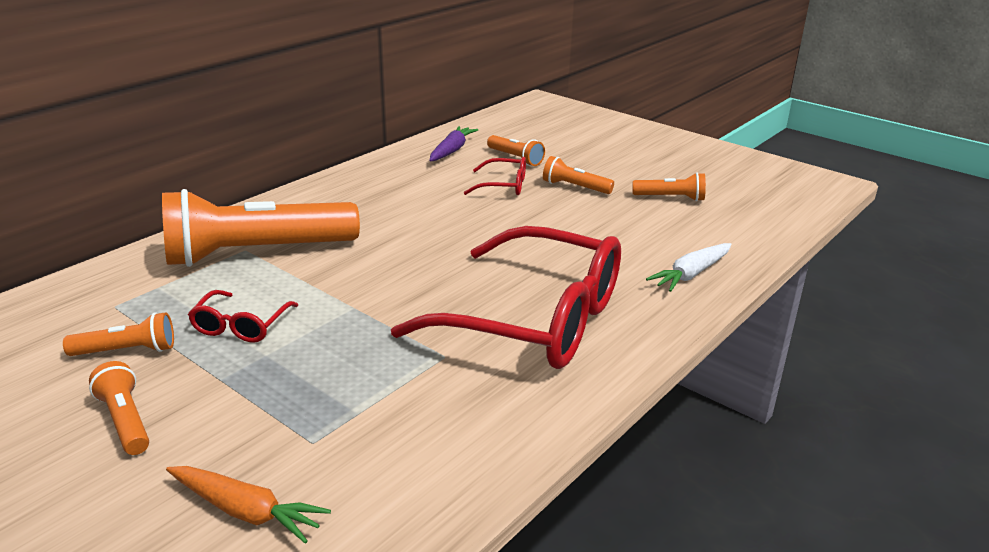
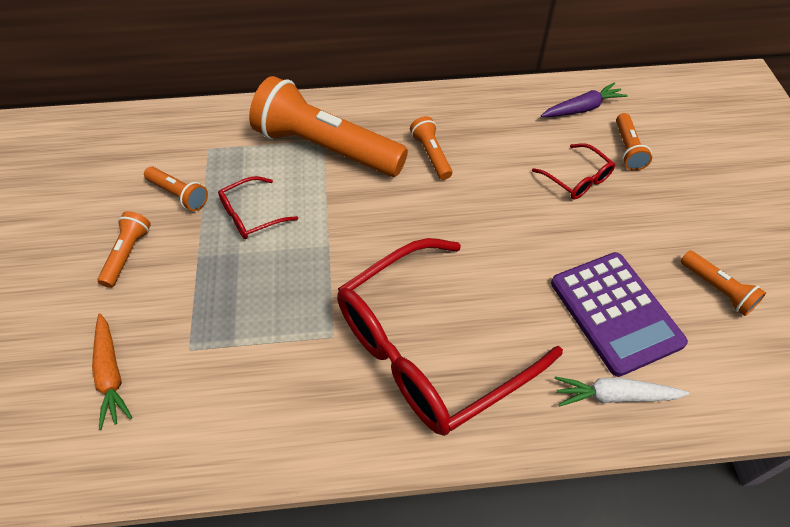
camera: 45 degrees right, 25 degrees up
(534, 320) = (429, 348): red glasses -> red glasses turned 75 degrees clockwise
(575, 187) = (639, 218): orange flashlight -> orange flashlight (431, 155)
(630, 237) = (615, 312): none -> purple calculator

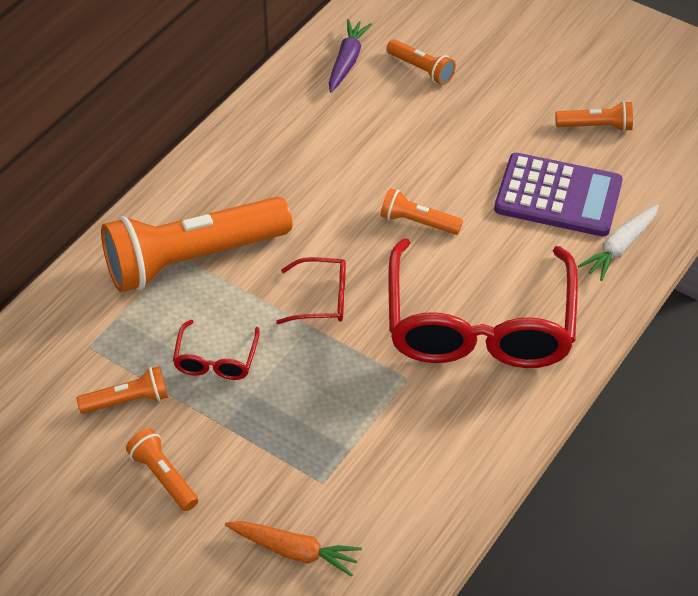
camera: 50 degrees left, 5 degrees down
(431, 155) = (286, 193): orange flashlight -> orange flashlight (418, 222)
(577, 179) = (417, 122): red glasses -> red glasses (322, 299)

